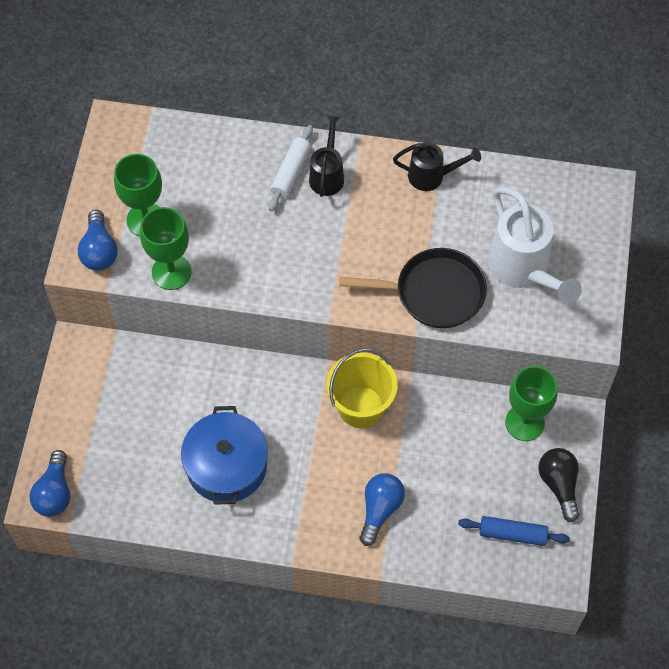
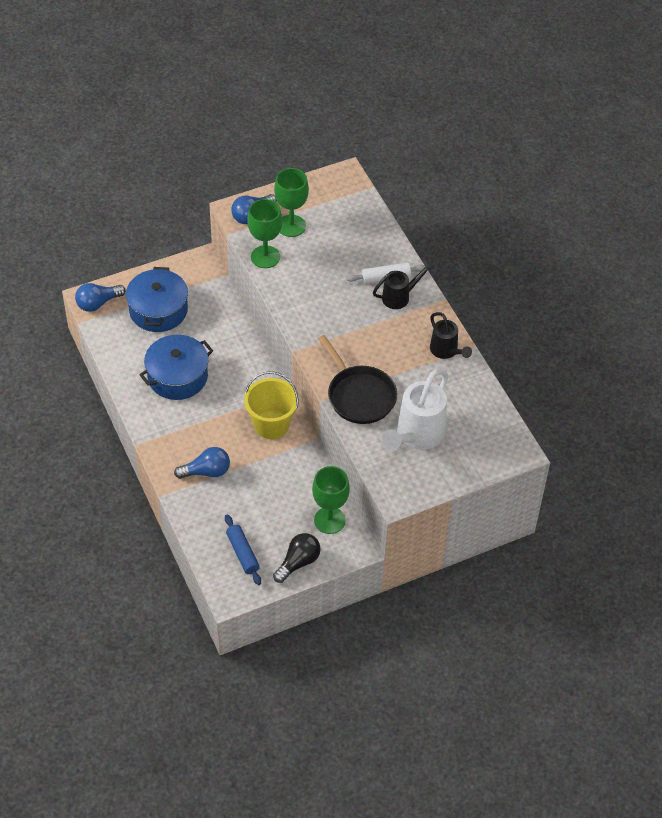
camera: 55 degrees right, 10 degrees down
(115, 432) = (158, 310): none -> blue pot

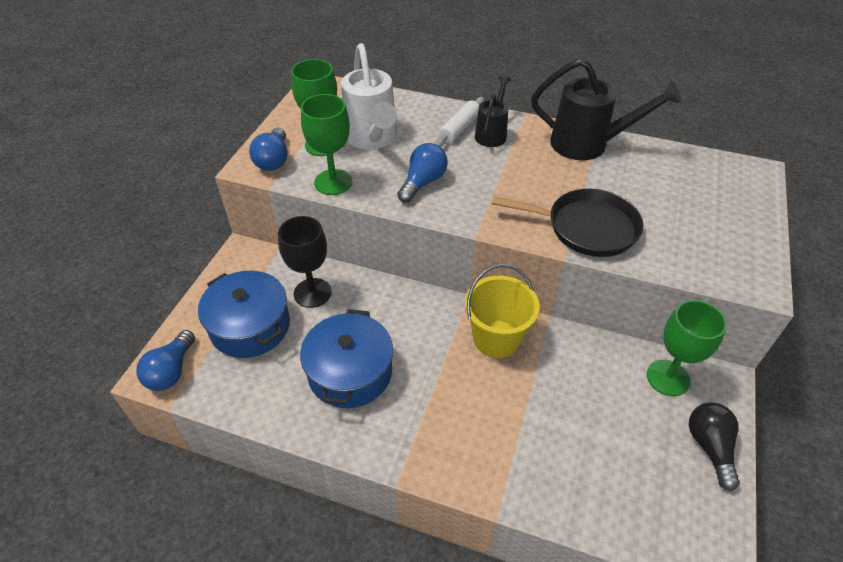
camera: 45 degrees left, 5 degrees down
(206, 471) = (505, 441): blue light bulb -> blue light bulb (423, 182)
(210, 317) = (312, 293): none -> black goblet
(243, 553) = (657, 493): blue rolling pin -> none
(416, 435) = (678, 220): white watering can -> white watering can (372, 138)
(446, 351) = (588, 144): black watering can -> black watering can, size x1.69

